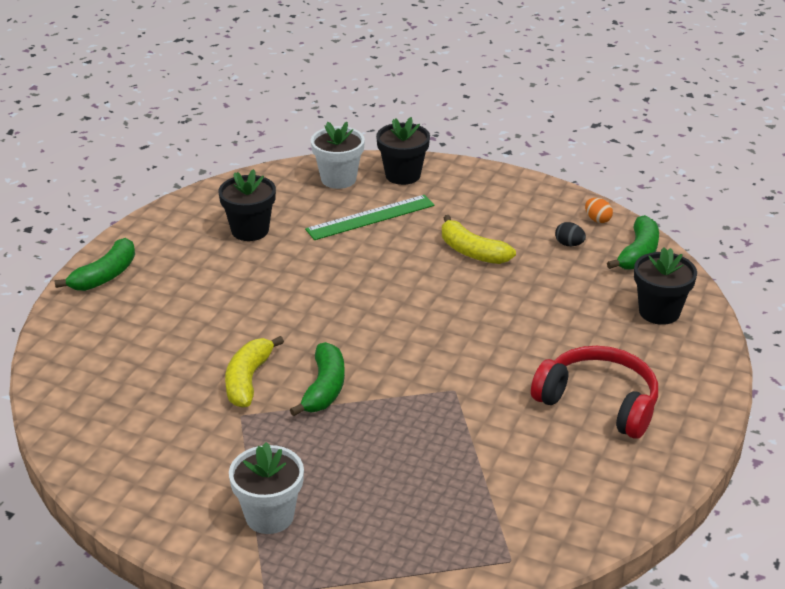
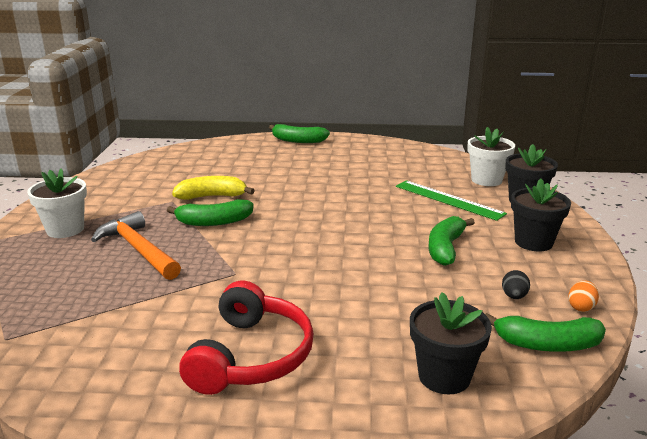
camera: 70 degrees right, 10 degrees down
(250, 230) = (385, 166): black flower pot -> black flower pot (533, 242)
(362, 455) = (138, 249): none -> orange hammer
(472, 252) = (445, 248): yellow banana -> green banana

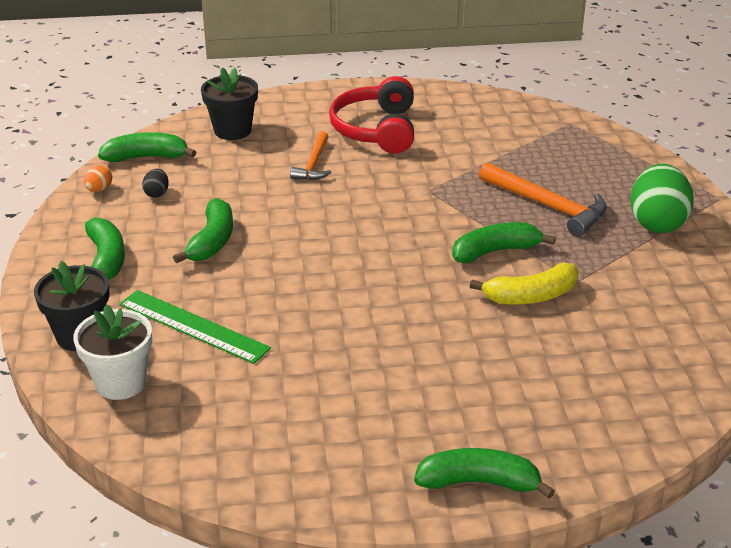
camera: 170 degrees right, 10 degrees up
(65, 229) = (657, 223): white flower pot -> green egg
(343, 314) = (313, 164): none -> orange hammer
(533, 242) = (106, 260): black flower pot -> green banana

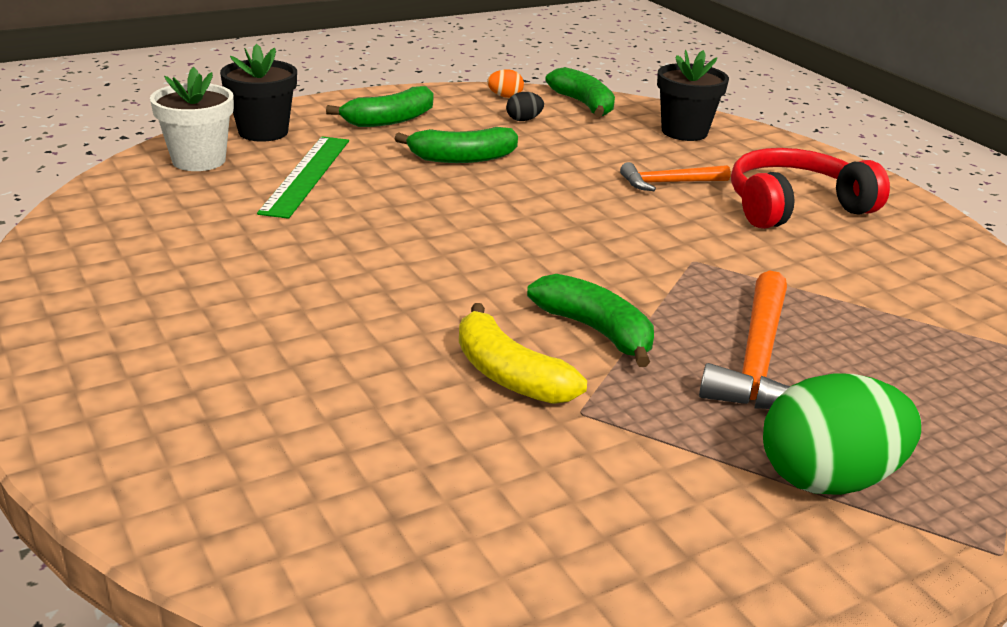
camera: 65 degrees right, 5 degrees down
(479, 482) = (76, 388): green banana -> none

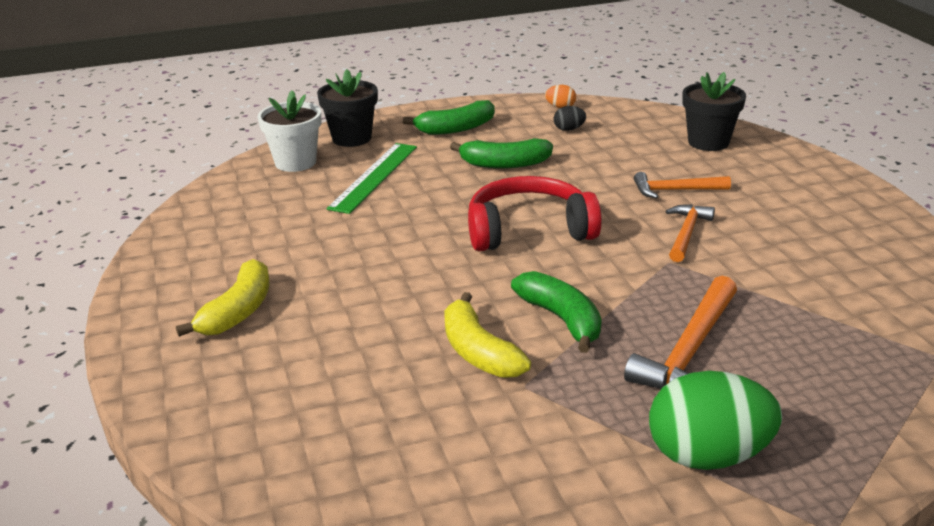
camera: 15 degrees right, 0 degrees up
(175, 343) = (238, 311): none -> yellow banana
(583, 104) = (627, 115): green banana -> none
(700, 228) = (686, 233): none -> orange hammer
(794, 206) = (781, 215): red headphones -> red headphones (528, 230)

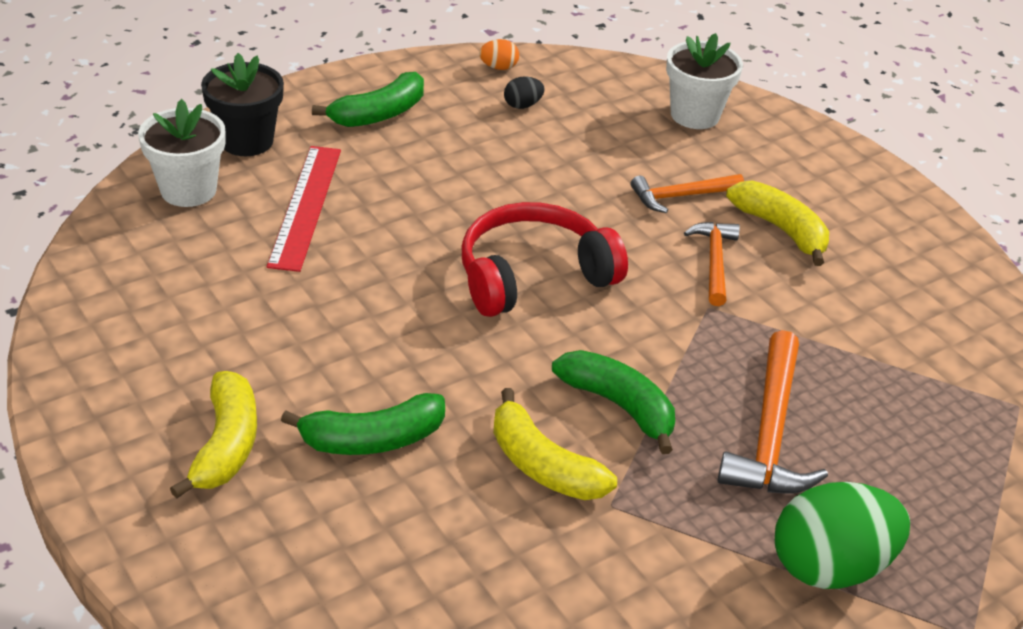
camera: 20 degrees left, 10 degrees up
(374, 177) = (306, 206): green ruler -> red ruler
(504, 164) = (464, 170): green banana -> green banana (372, 439)
(708, 142) = (695, 115): black flower pot -> white flower pot
(754, 217) = (781, 230): none -> yellow banana

